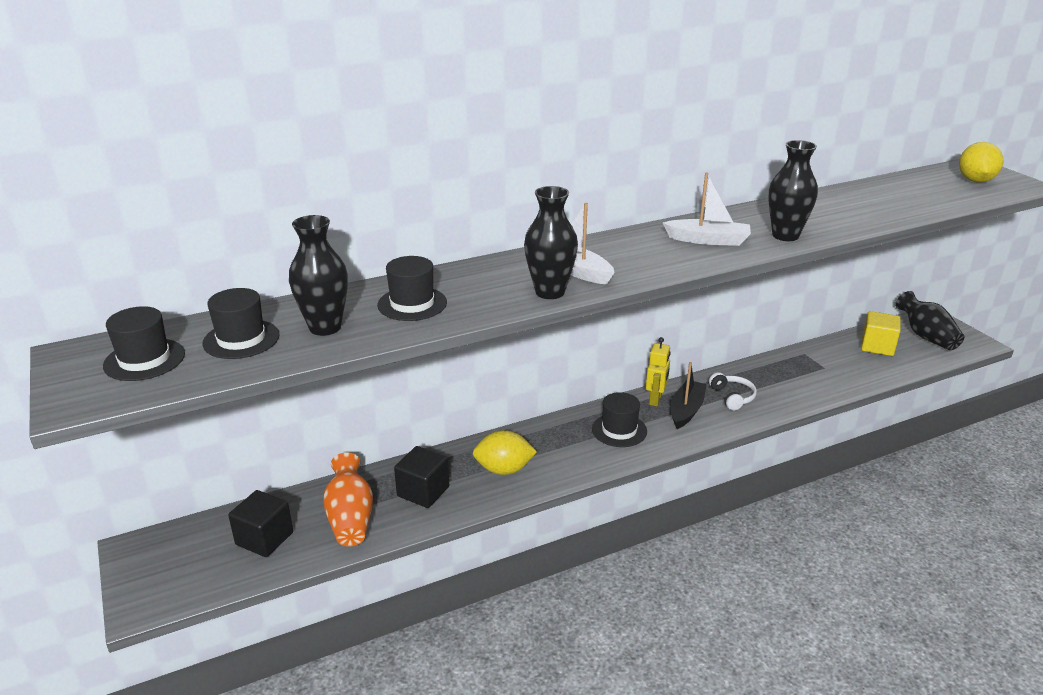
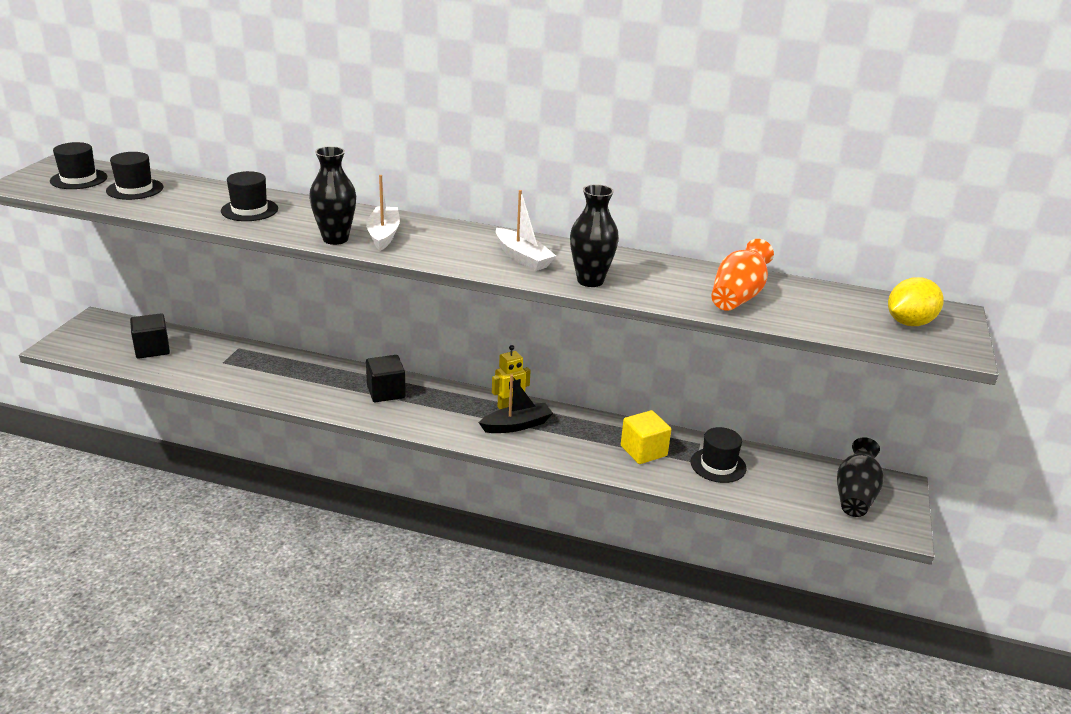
camera: 40 degrees right, 0 degrees up
(325, 327) = (181, 201): black vase -> none
(350, 518) = (206, 364): orange vase -> orange vase (738, 296)
(423, 491) = (265, 373): black cube -> black cube (386, 392)
(504, 469) = (330, 389): yellow lemon -> none
(619, 430) = (444, 410): black hat -> black hat (718, 465)
(732, 397) = (571, 437): white headphones -> none
(877, 346) = (783, 475): yellow cube -> yellow cube (643, 451)

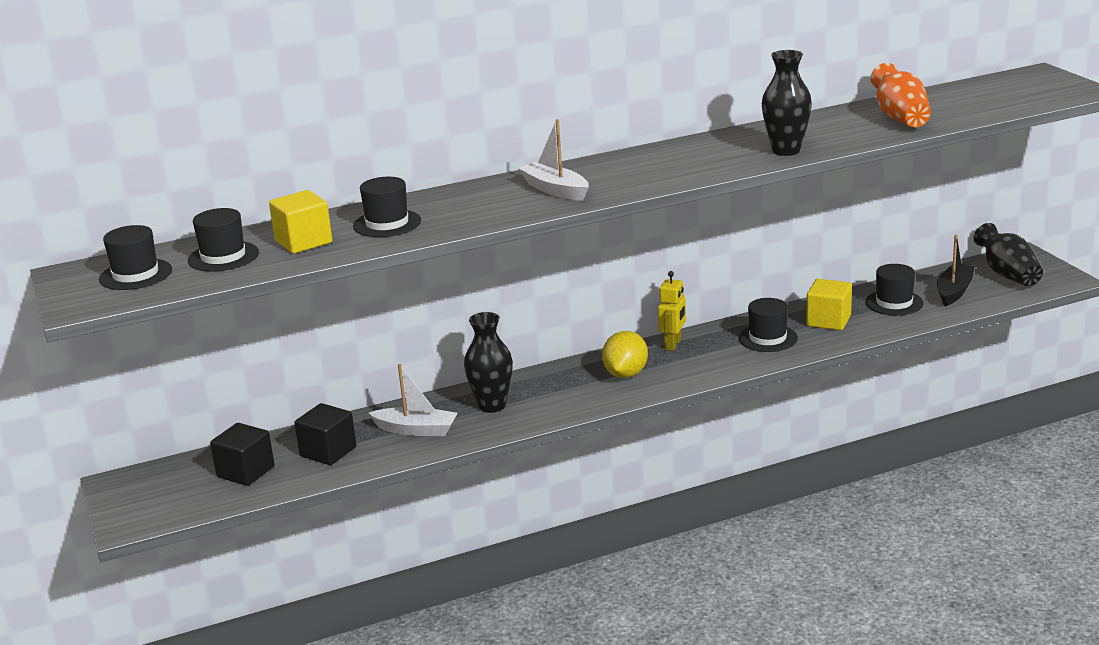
camera: 35 degrees left, 5 degrees down
(187, 200) = (303, 242): none -> yellow cube
(335, 239) = (524, 209): black vase -> black vase (492, 406)
(386, 392) = (550, 387): black cube -> black cube (328, 452)
(517, 425) = (705, 353): black boat -> black boat (954, 291)
(523, 257) = (702, 158): white boat -> white boat (416, 430)
(577, 439) = (767, 338): none -> black hat
(909, 323) = (1028, 88): yellow lemon -> yellow lemon (625, 374)

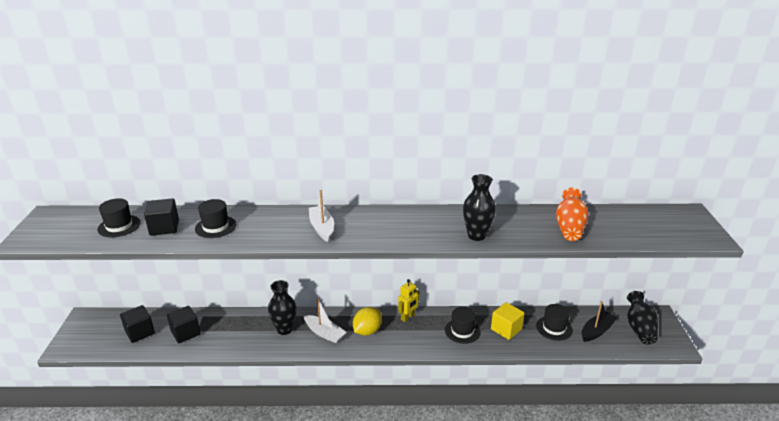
camera: 20 degrees right, 5 degrees up
(135, 274) = (70, 226): black hat -> none
(303, 242) = (164, 227): yellow cube -> black cube
(416, 430) = (236, 333): white boat -> white boat (324, 333)

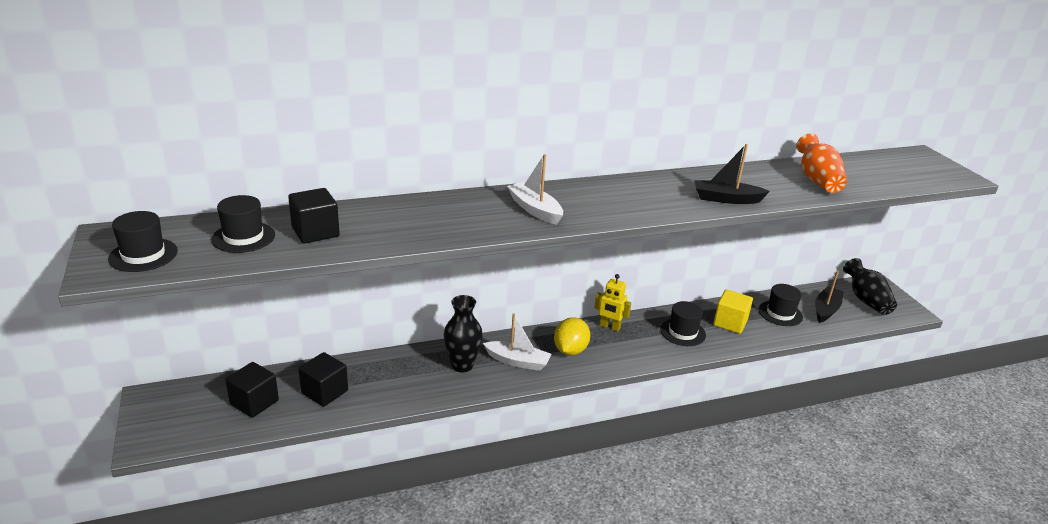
camera: 20 degrees left, 0 degrees up
(215, 227) = (390, 223): black hat -> black hat (143, 255)
(408, 317) = (609, 327): yellow robot -> yellow robot turned 90 degrees clockwise
(476, 235) = (726, 199): black vase -> black boat

